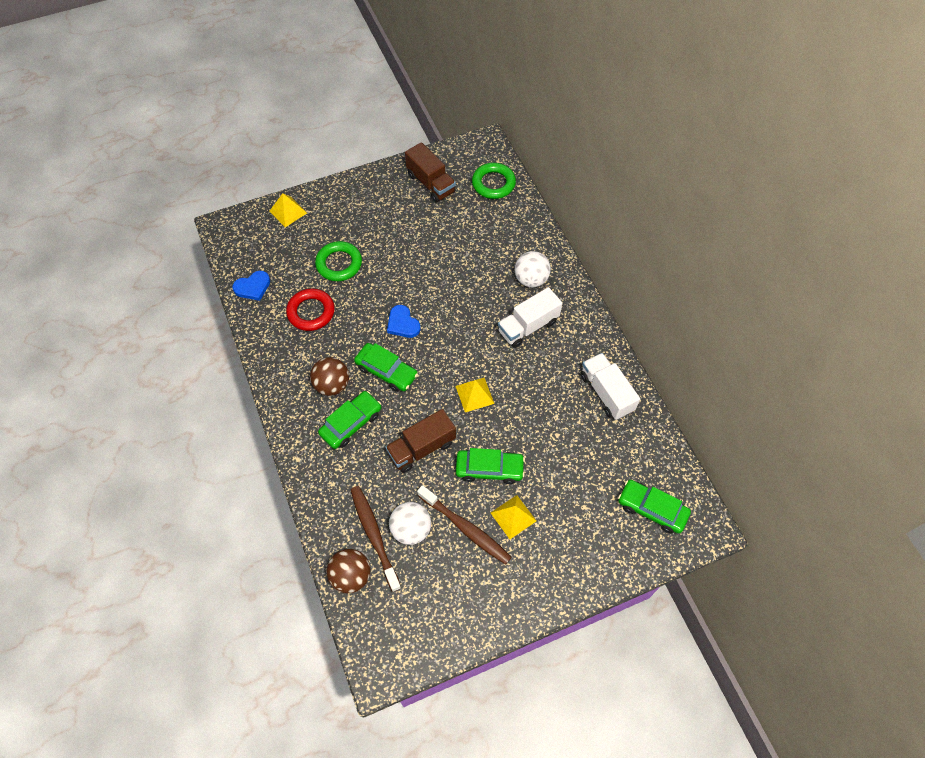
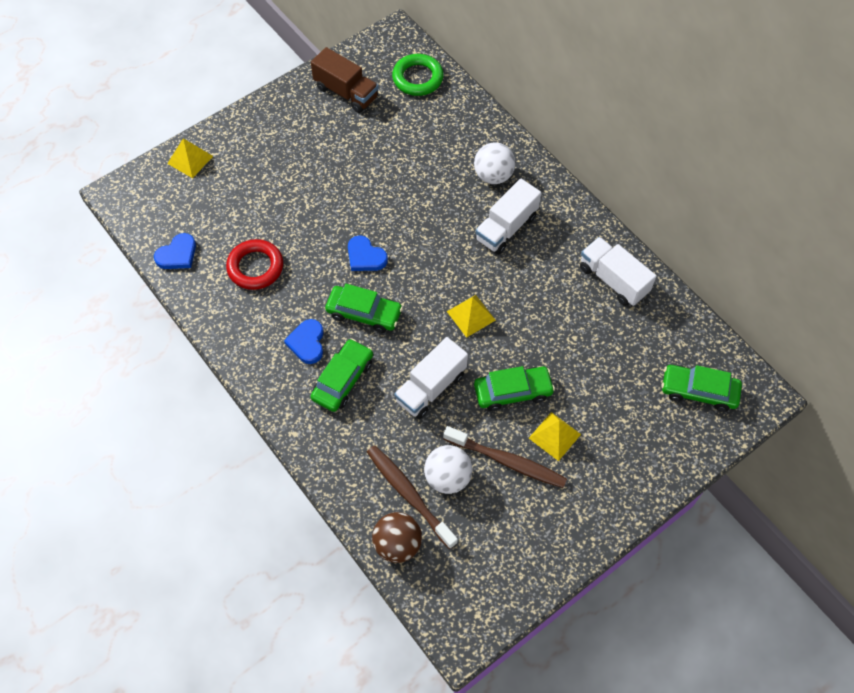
camera: 15 degrees left, 0 degrees up
(332, 385) = (307, 343): brown ball -> blue heart
(339, 264) = (270, 206): green ring -> none
(421, 448) = (431, 387): brown truck -> white truck

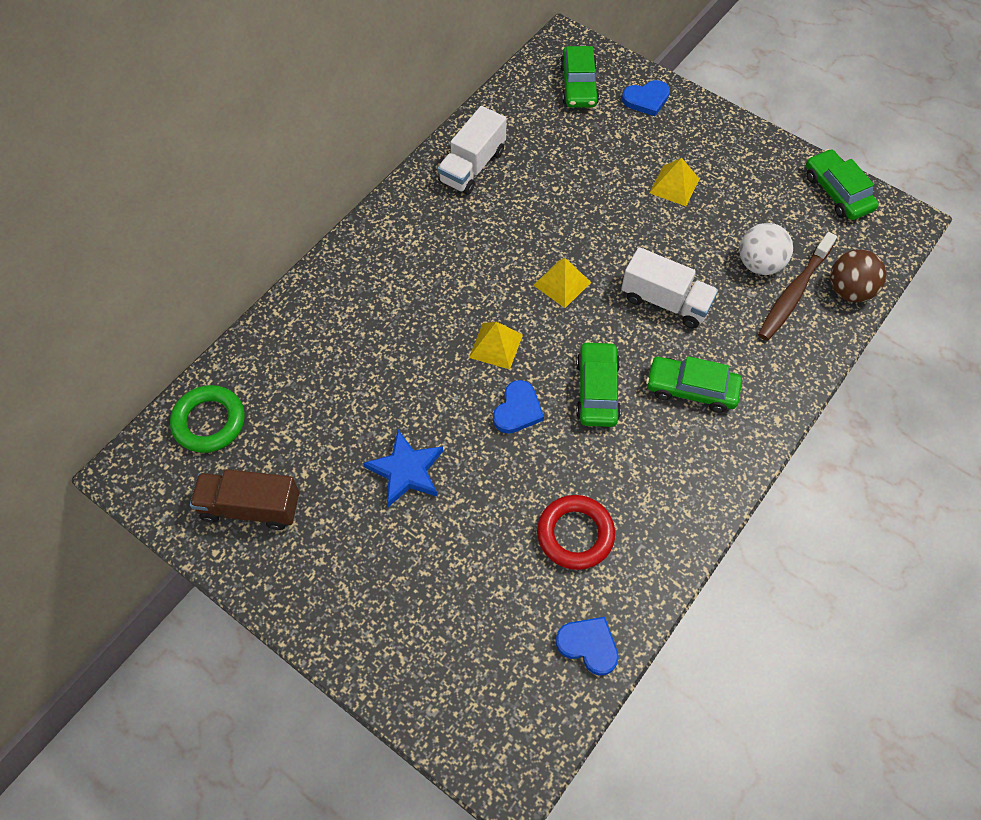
camera: 105 degrees left, 0 degrees up
(190, 159) = (421, 690): yellow pyramid -> yellow pyramid (496, 345)
(307, 343) = (659, 440): blue heart -> blue heart (646, 99)
(341, 179) = (406, 471): none -> blue star
(346, 92) = (250, 507): brown truck -> brown truck turned 105 degrees counterclockwise
(493, 176) = (358, 301): white ball -> none
(506, 228) = (432, 273): white truck -> none
(507, 461) = (718, 218): brown toothbrush -> none
(513, 392) = (640, 228): green car -> green car (837, 192)

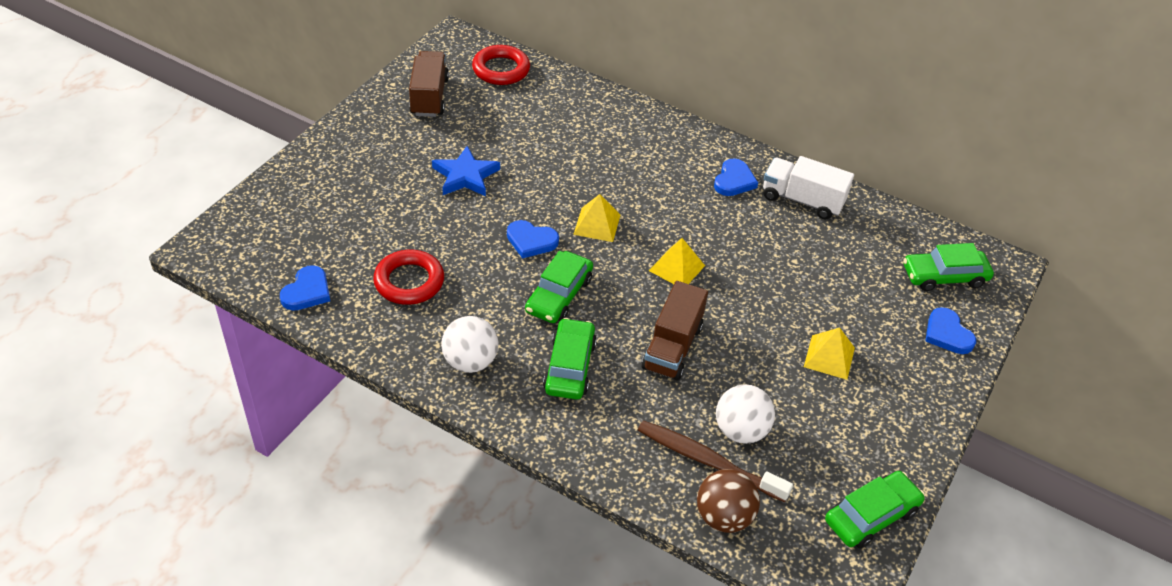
camera: 80 degrees right, 15 degrees down
(209, 422) = (501, 69): green ring -> red ring
(439, 216) = (734, 181): none -> blue heart
(597, 390) = (559, 295): green car -> green car turned 120 degrees clockwise
(665, 301) = (672, 347): white truck -> brown truck
(688, 477) = (470, 362): none -> white ball

